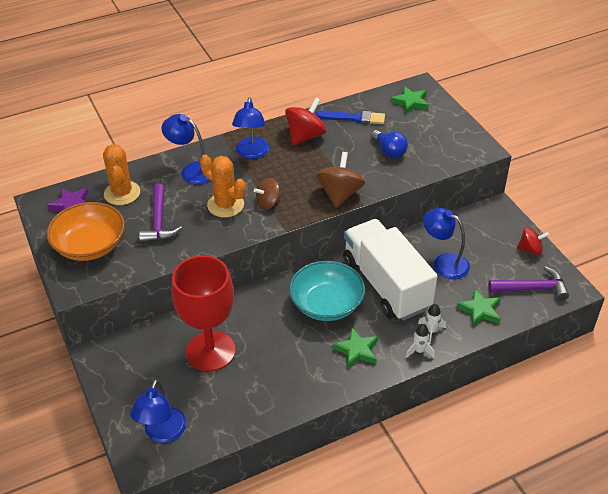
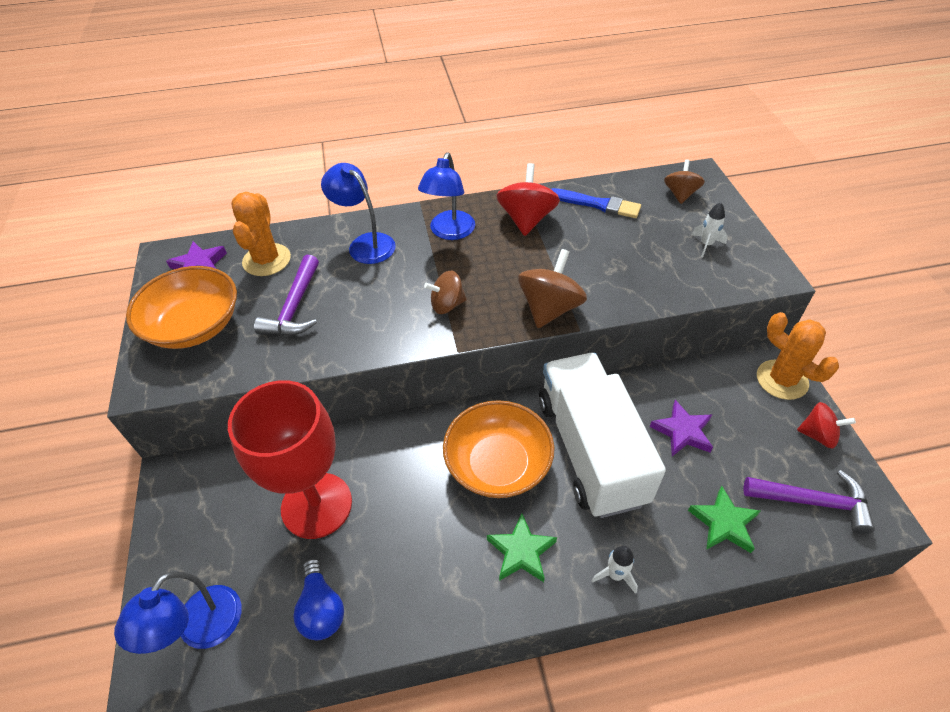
camera: 15 degrees right, 5 degrees up
(225, 205) = (389, 298): orange cactus -> orange cactus (782, 380)
(305, 136) = (526, 219): red spinning top -> red spinning top turned 45 degrees counterclockwise
(326, 304) = (498, 464): turquoise bowl -> orange bowl
(389, 151) = (635, 257): blue light bulb -> blue light bulb (321, 609)
(410, 102) = (680, 194): green star -> brown spinning top
(431, 331) = (640, 543): white rocket -> white rocket (706, 245)
(444, 263) = (682, 432): blue lamp -> purple star

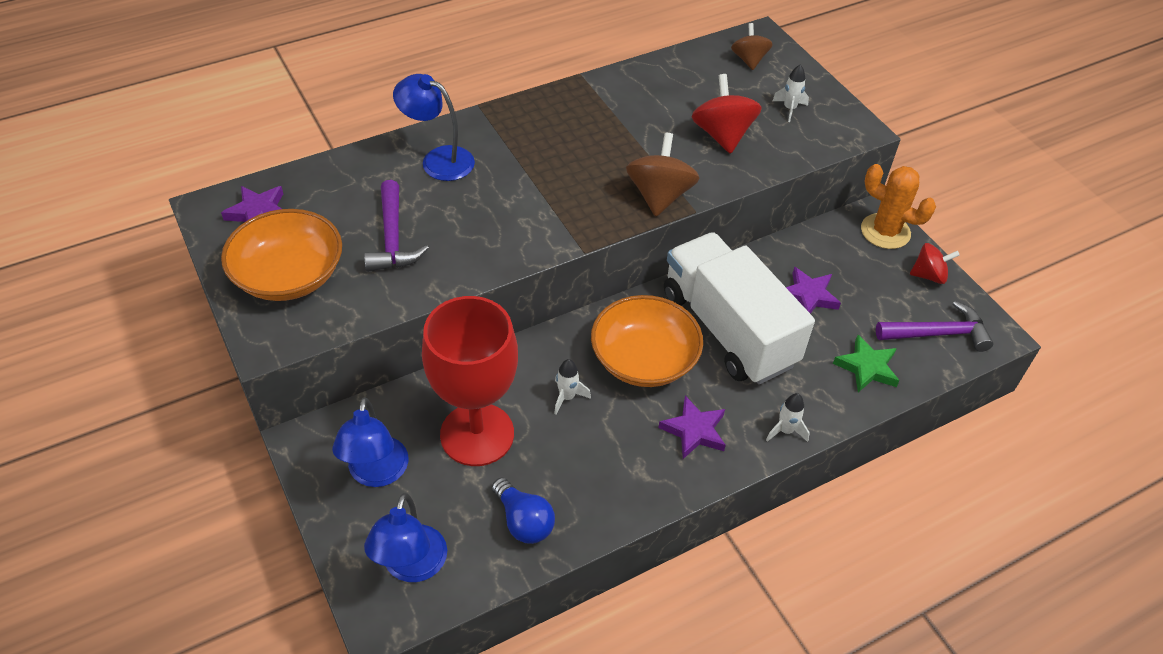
camera: 20 degrees left, 0 degrees up
(267, 260) = (334, 194): orange cactus -> none
(412, 486) = (567, 397): none -> white rocket
(447, 305) = (554, 209): brown spinning top -> none
(449, 232) = (525, 134): blue lamp -> blue lamp (376, 473)
(521, 551) = (694, 430): green star -> purple star
(526, 219) = (602, 108): red spinning top -> red spinning top (722, 135)
(597, 204) = (669, 82): blue brush -> none

